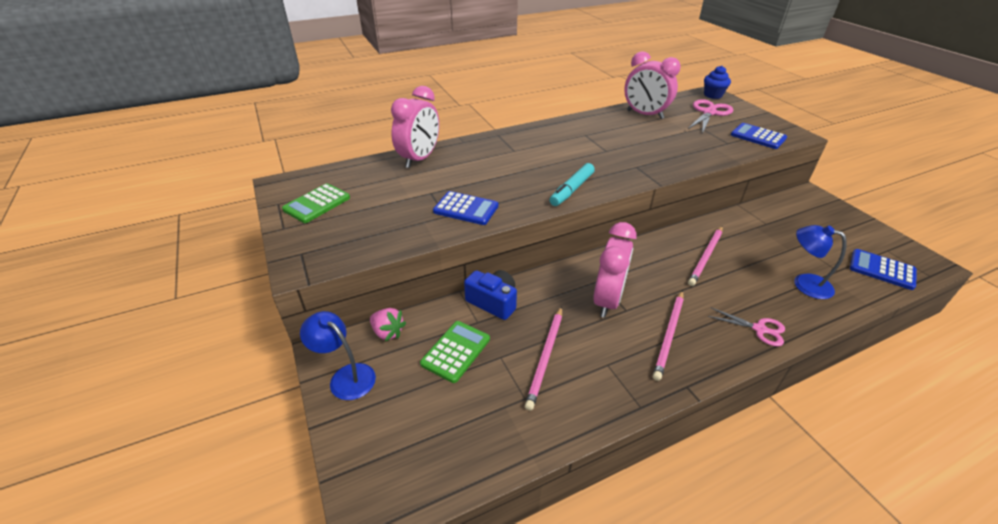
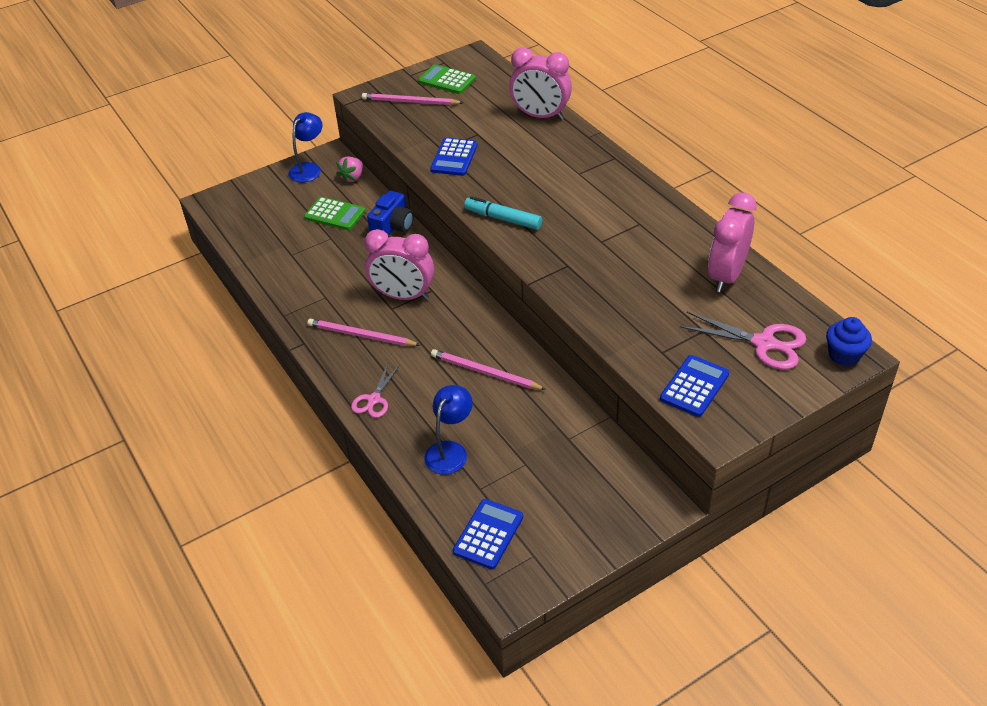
camera: 85 degrees right, 5 degrees up
(545, 357) = (331, 262): pink pencil -> pink pencil (410, 102)

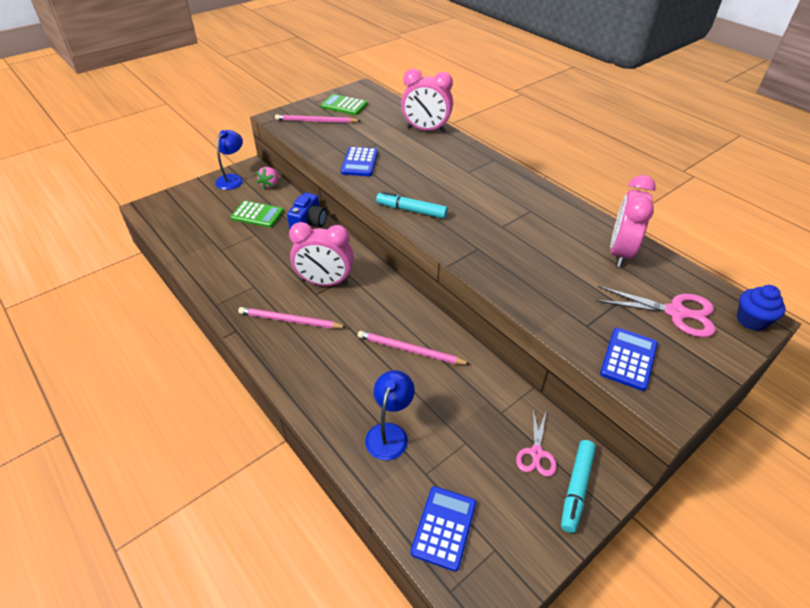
camera: 10 degrees left, 0 degrees up
(374, 399) = (308, 383): pink scissors -> pink scissors (536, 453)
(627, 511) = (576, 488): none -> turquoise marker

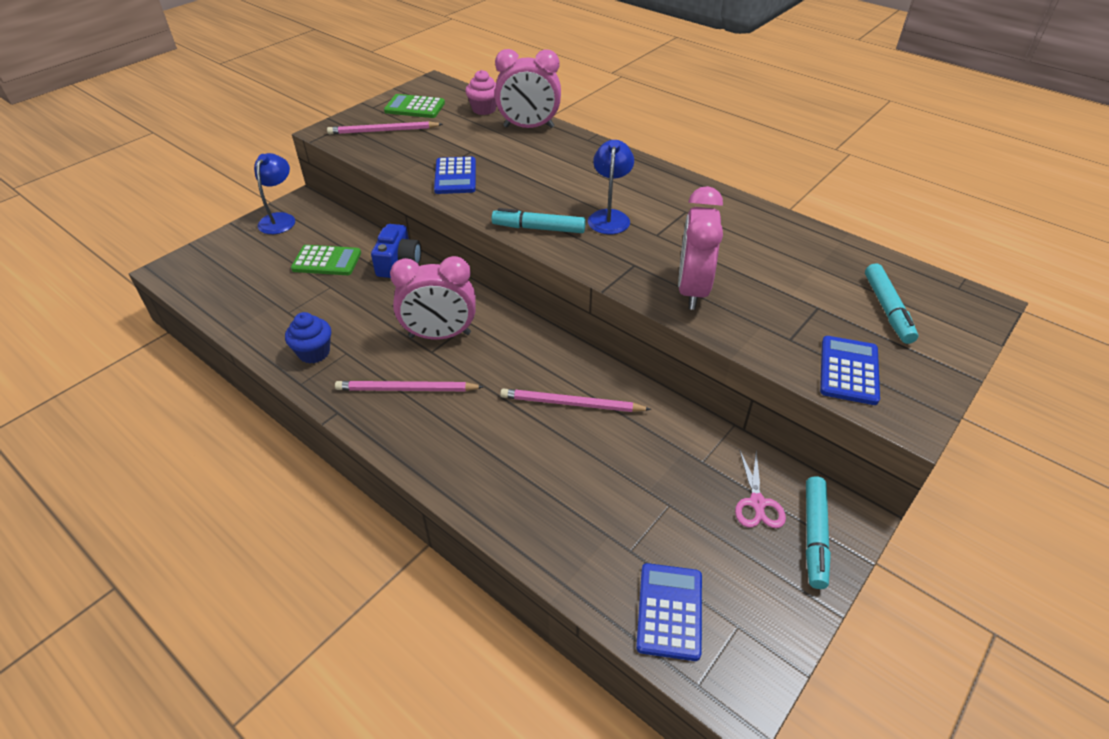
camera: 10 degrees left, 0 degrees up
(270, 185) = (334, 221): pink strawberry -> none
(389, 433) = (572, 509): blue lamp -> blue lamp (609, 217)
(395, 112) = (484, 109): none -> pink cupcake
(619, 252) = (804, 248): pink clock -> pink clock (692, 290)
(675, 312) = (887, 309): pink scissors -> turquoise marker
(751, 320) = (973, 307): blue cupcake -> blue cupcake (314, 352)

